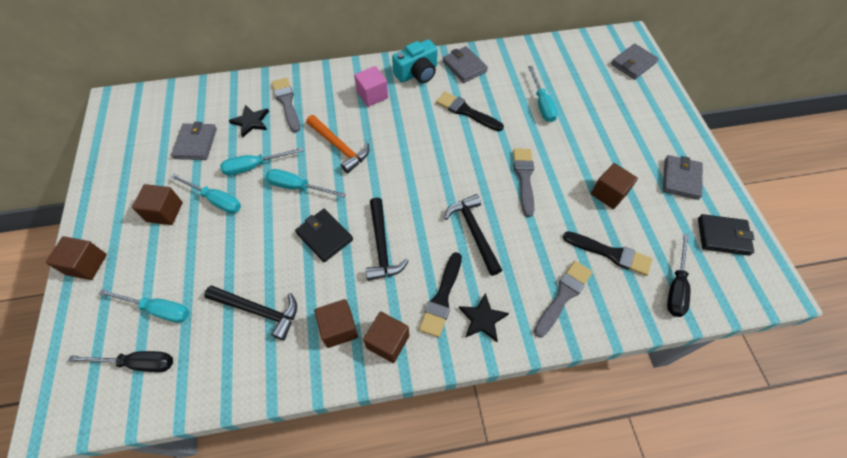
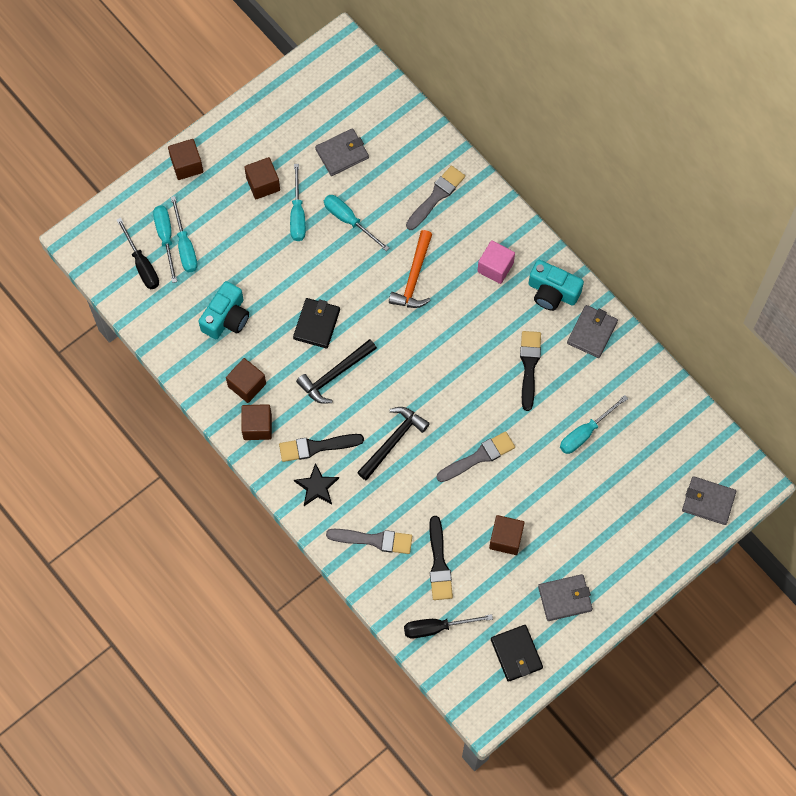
camera: 60 degrees right, 10 degrees up
(251, 122) = (394, 181): black star -> none
(258, 310) = (226, 318): black hammer -> turquoise camera
(298, 187) = (350, 271): turquoise screwdriver -> turquoise screwdriver (166, 238)

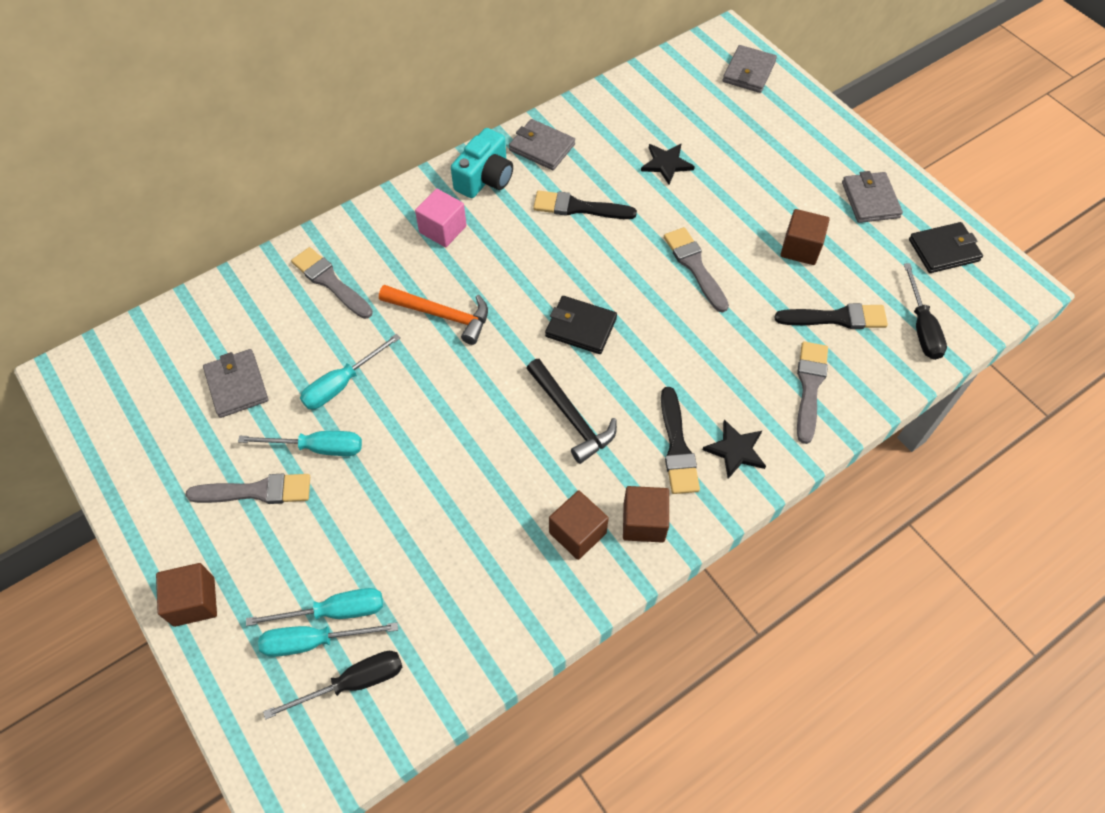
camera: 85 degrees left, 10 degrees down
(226, 318) = (466, 556): turquoise camera -> none
(263, 184) = (257, 491): brown cube -> grey brush
(316, 324) = (493, 434): black wallet -> black wallet (581, 327)
(393, 441) = (671, 355): black hammer -> none
(585, 432) = (666, 164): turquoise screwdriver -> black star

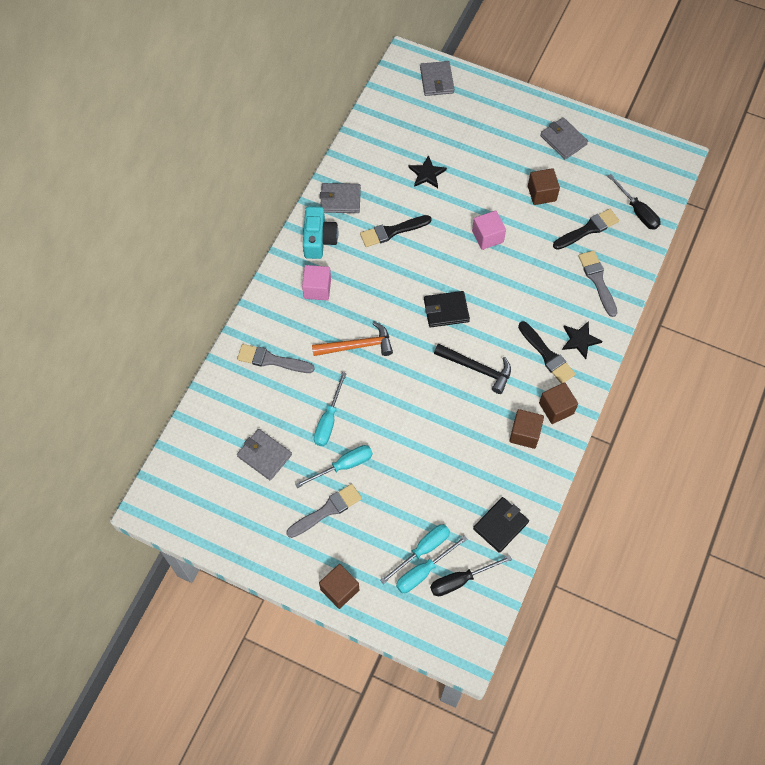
camera: 30 degrees left, 5 degrees up
(353, 683) = (460, 580): black screwdriver -> black screwdriver turned 150 degrees counterclockwise
(694, 266) = (487, 236): grey brush -> pink cube
(943, 250) = (623, 154): black wallet -> black wallet (500, 525)

